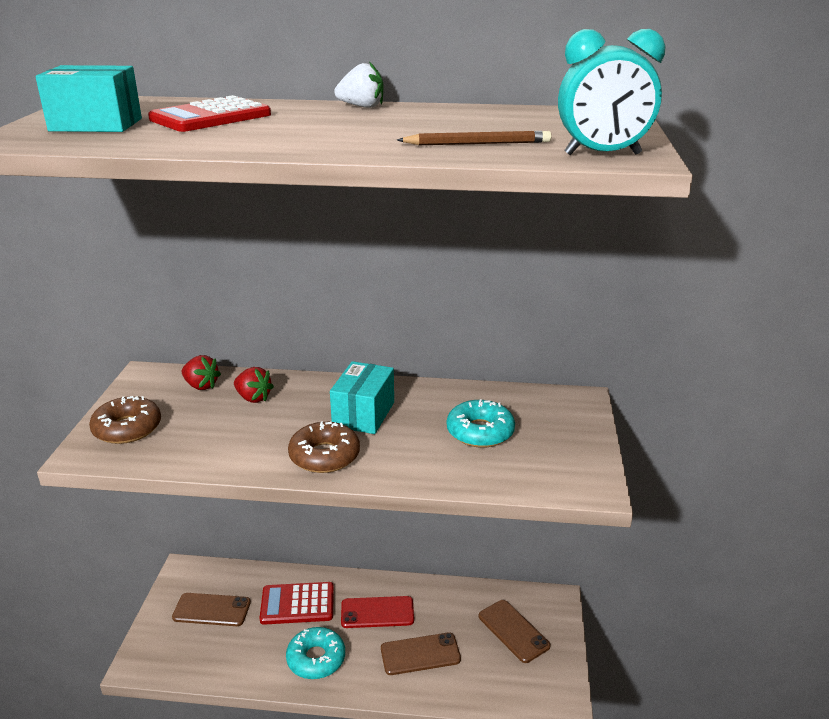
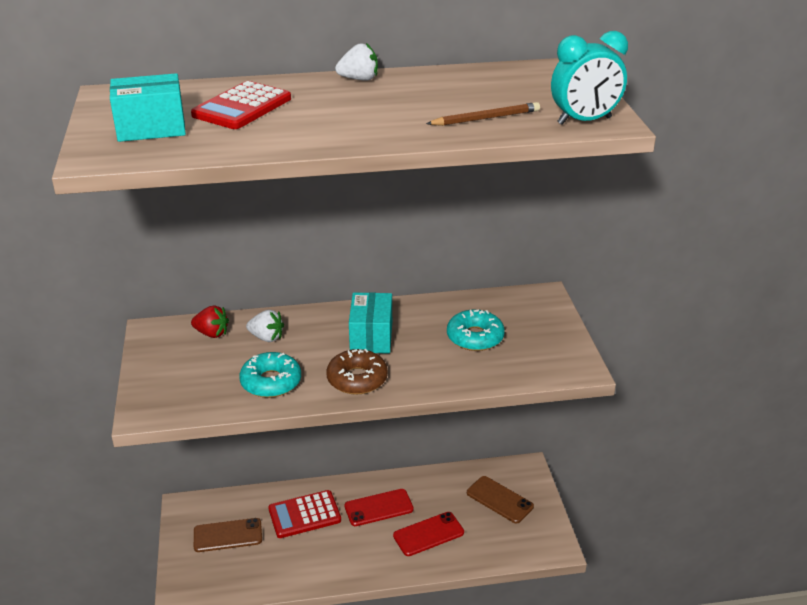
camera: 15 degrees left, 5 degrees up
(127, 428) = (169, 384): brown donut -> none
(253, 398) = (266, 337): red strawberry -> white strawberry
(316, 659) = (340, 556): turquoise donut -> turquoise donut (271, 382)
(420, 654) = (428, 534): brown phone -> red phone

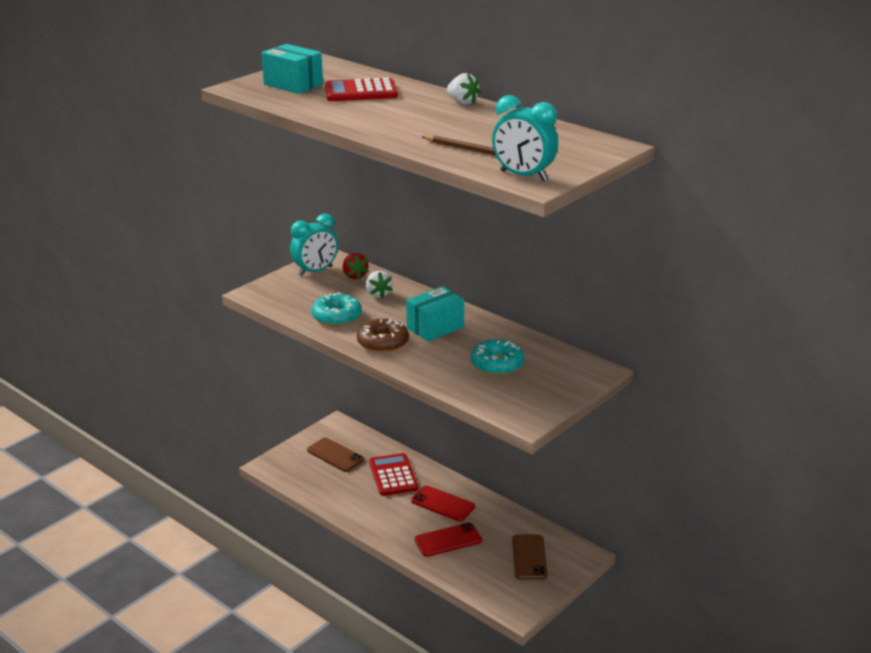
camera: 50 degrees right, 5 degrees down
(165, 351) = (315, 271): none -> turquoise clock
(304, 515) = (393, 475): red calculator -> red calculator turned 45 degrees clockwise
(428, 534) = (448, 540): red phone -> red phone turned 45 degrees counterclockwise

